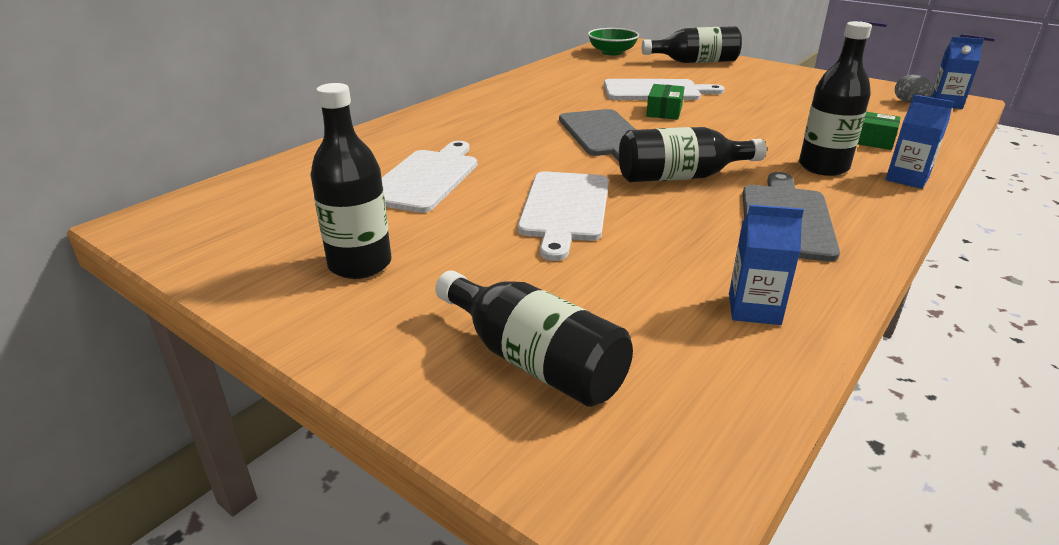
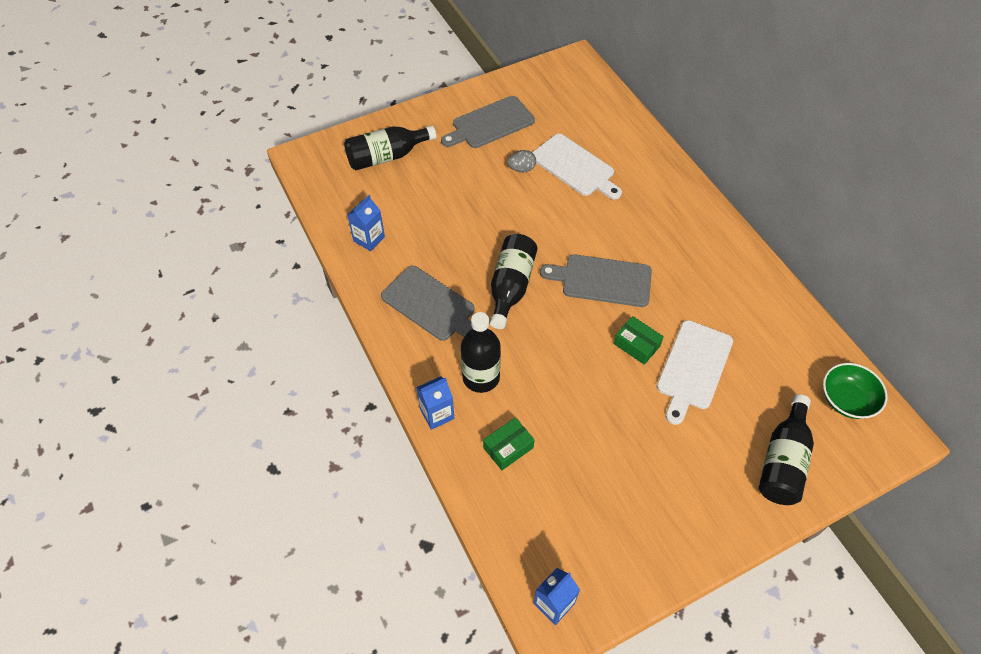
camera: 115 degrees right, 25 degrees up
(360, 264) = (490, 124): black bottle -> grey cutting board
(564, 209) = (501, 213): white cutting board -> none
(909, 102) = (573, 570): grey egg -> grey egg (521, 169)

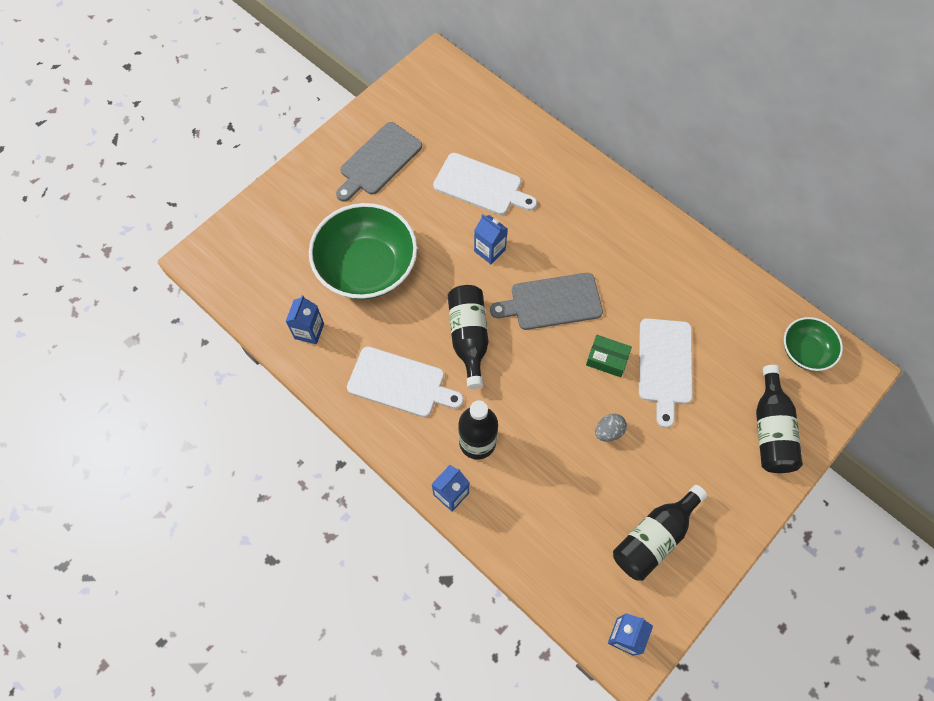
camera: 20 degrees left, 10 degrees up
(387, 157) = (288, 232): black bottle -> black bottle (654, 537)
(431, 305) = (400, 383): grey cutting board -> white cutting board
(443, 203) = (367, 267): none -> green bowl
(508, 448) = (529, 504): green box -> none
(521, 169) = (430, 204): grey egg -> grey egg (608, 431)
(561, 221) = (489, 250): none -> blue carton

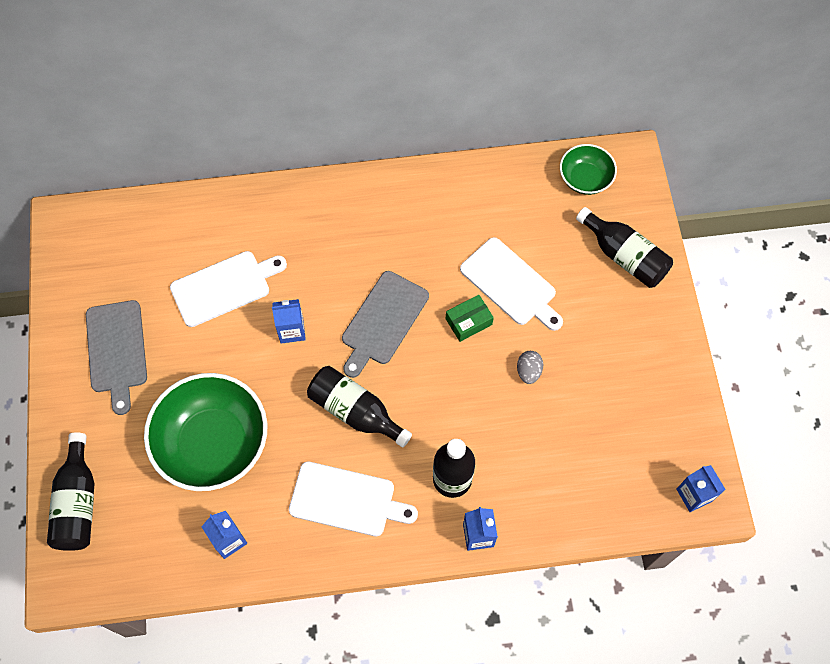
camera: 50 degrees left, 0 degrees up
(400, 383) = (347, 500): white cutting board -> white cutting board turned 45 degrees clockwise
(654, 537) = (637, 410): black bottle -> black bottle (78, 503)

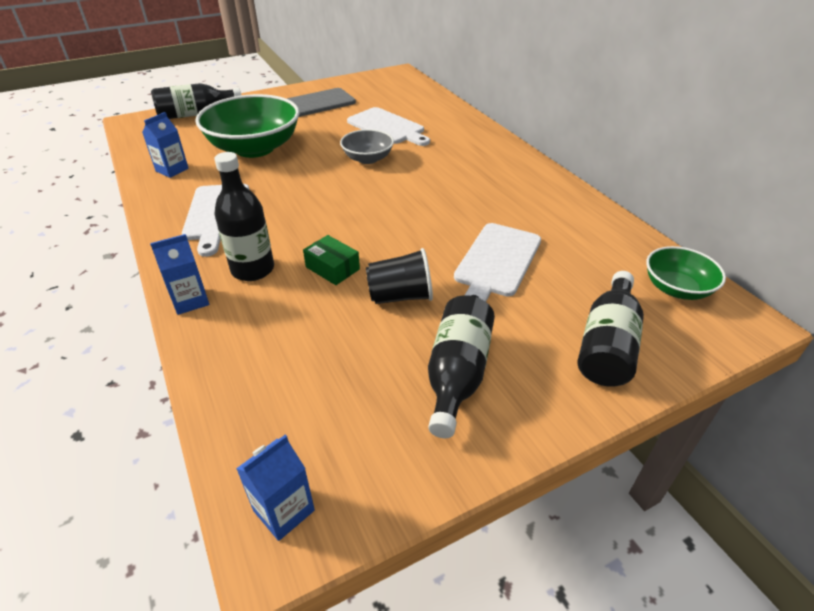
camera: 70 degrees right, 25 degrees down
(291, 330) = (367, 159): blue carton -> grey bowl
(355, 411) = (306, 201): black bottle -> black bottle (457, 374)
(383, 321) = (403, 197): grey cutting board -> none
(468, 321) = (434, 244): green box -> green box (332, 268)
(528, 371) = (400, 296): grey egg -> black cup

